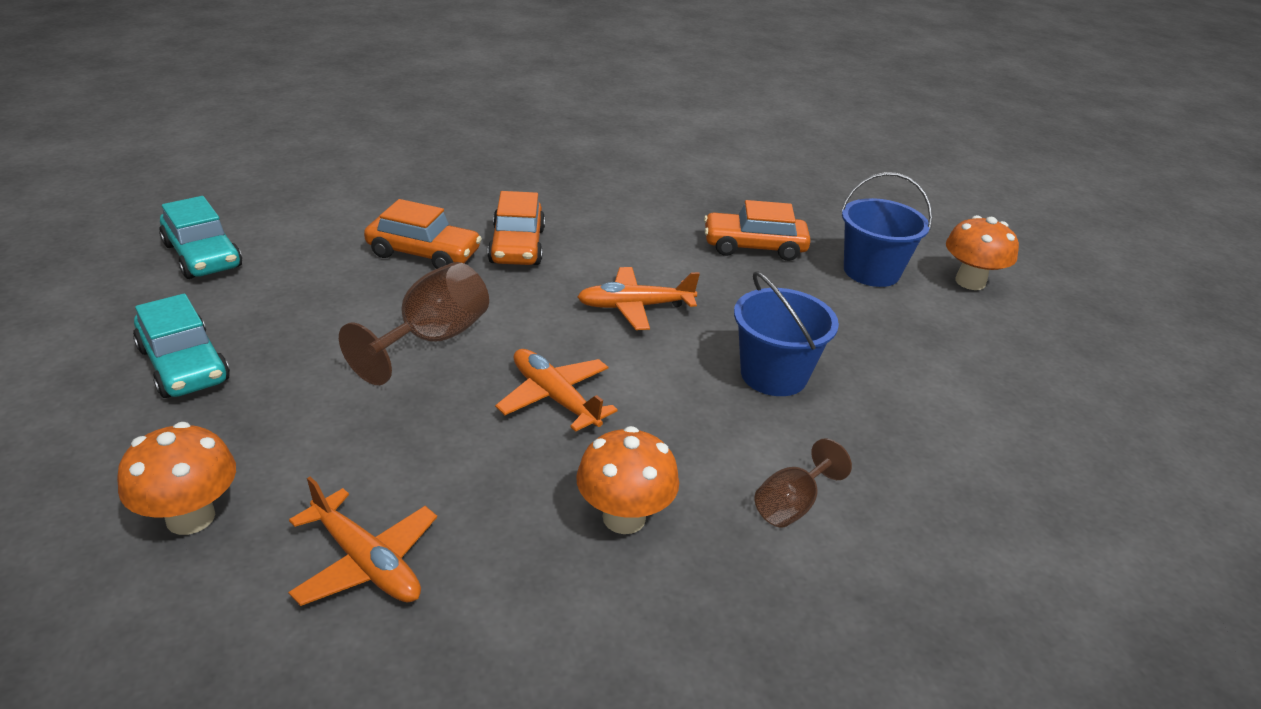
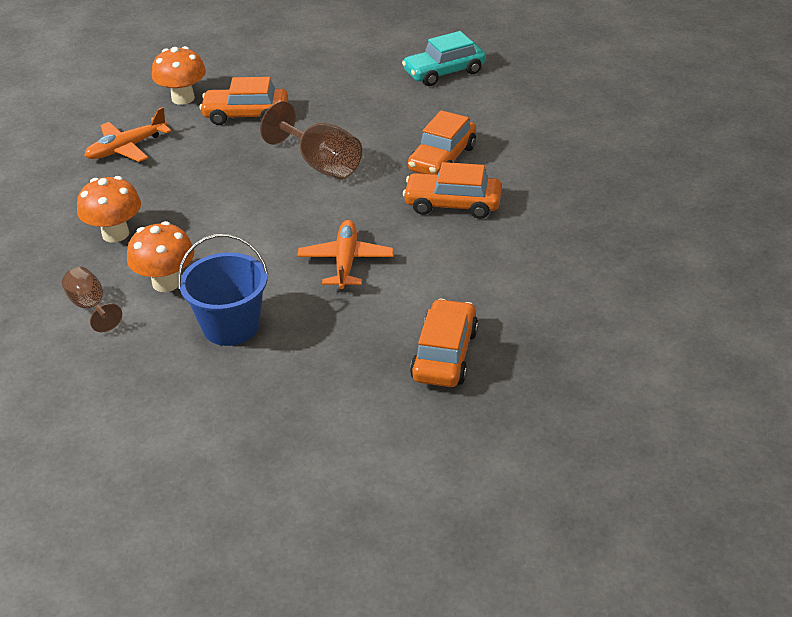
camera: 105 degrees right, 5 degrees up
(184, 365) = (315, 81): turquoise car -> none
(277, 426) = (246, 115): none -> orange car
(554, 398) = (239, 214): orange plane -> none
(871, 271) = (385, 439): blue bucket -> none
(970, 282) = (353, 527): orange mushroom -> orange mushroom (166, 282)

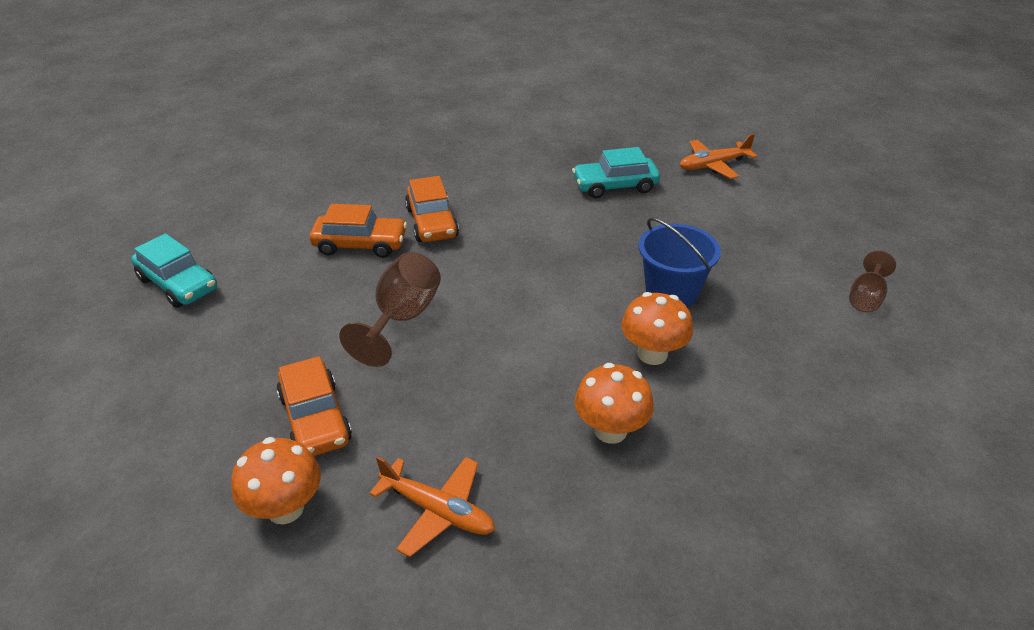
camera: 115 degrees left, 0 degrees up
(91, 306) = (724, 392): brown goblet -> brown goblet (866, 298)
(346, 261) = (546, 257): orange plane -> orange plane (713, 165)
(444, 354) = (615, 186): orange car -> turquoise car

